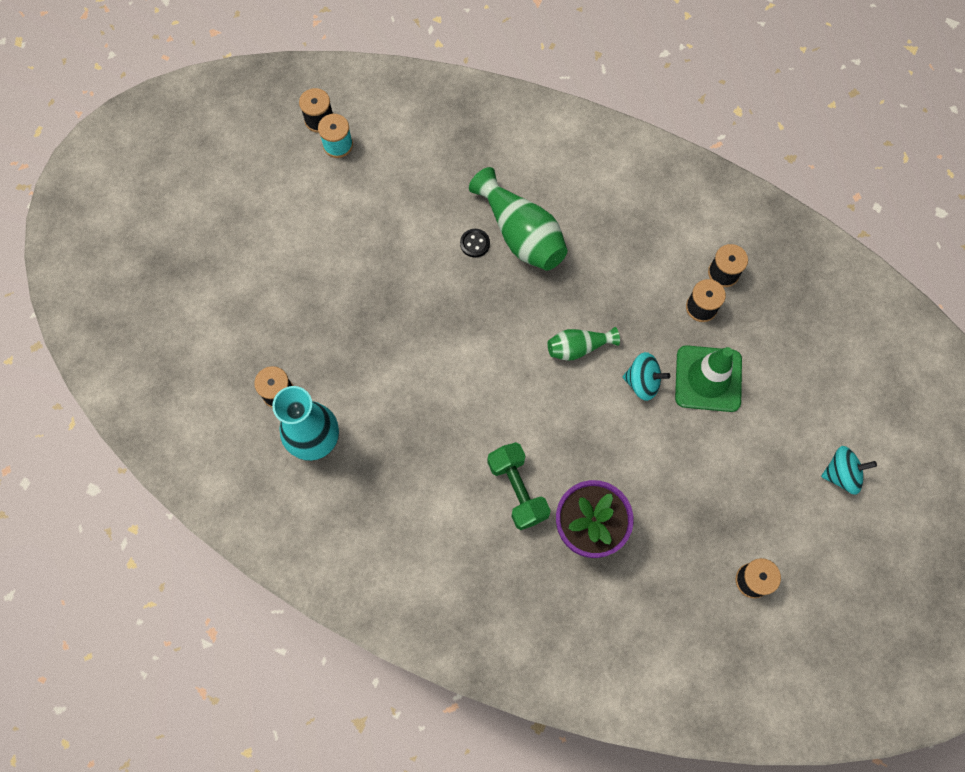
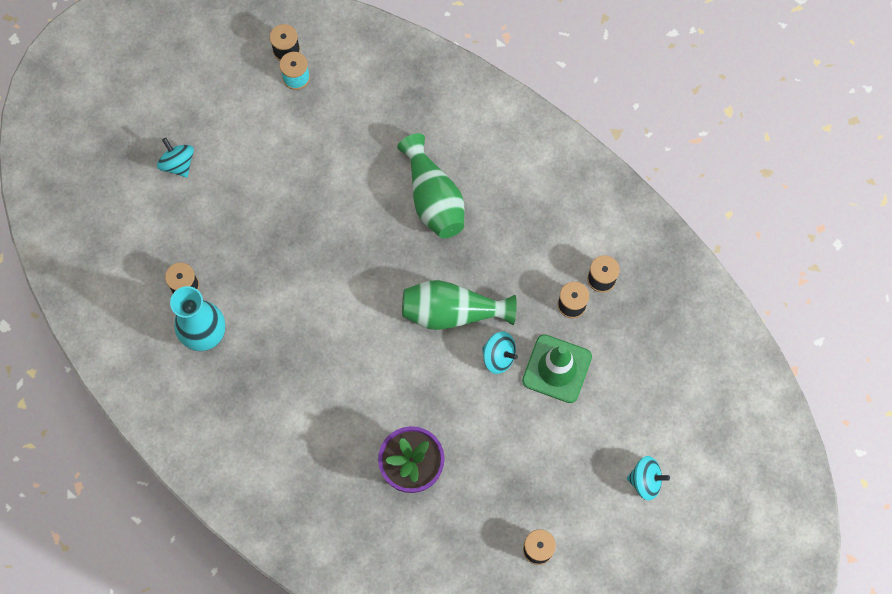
camera: 15 degrees right, 0 degrees up
(235, 264) = (178, 164): none -> turquoise spinning top
(475, 243) = (390, 197): black button -> none
(517, 490) = (363, 421): green dumbbell -> none
(578, 347) = (452, 312): green vase -> green vase, size x1.77

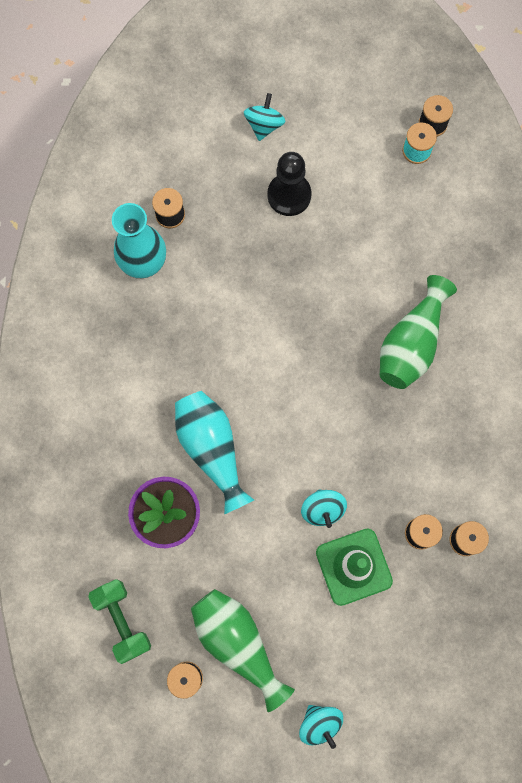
camera: 50 degrees right, 5 degrees up
(248, 191) = (289, 195): none -> black pawn
(388, 398) = (212, 449): none -> turquoise vase
(452, 312) = (328, 440): green vase -> green vase (238, 642)
(459, 562) = (122, 621): none -> green dumbbell

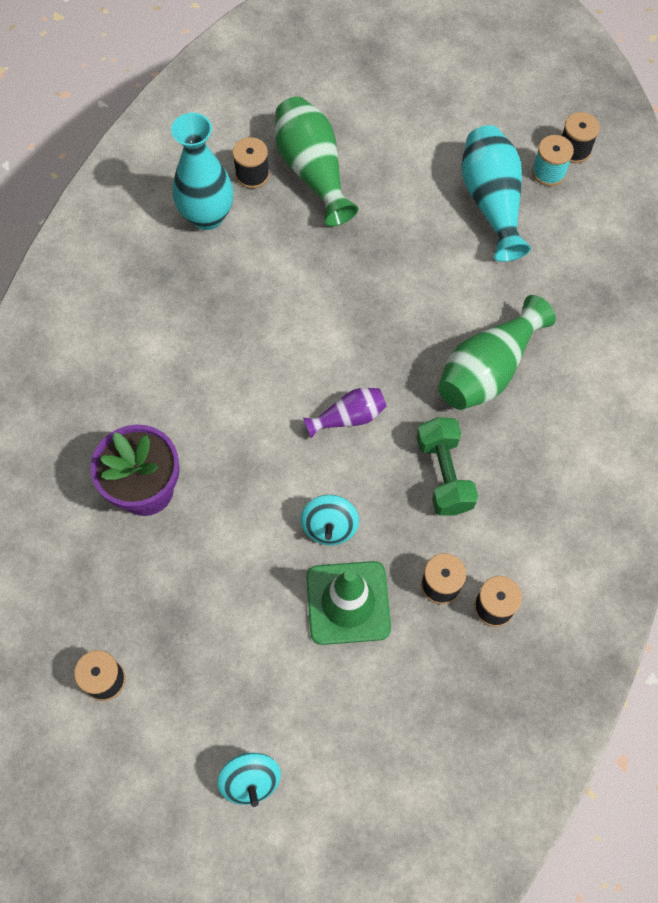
camera: 15 degrees right, 10 degrees down
(122, 621) = (52, 592): green dumbbell -> green dumbbell (444, 474)
(212, 449) = (220, 427): turquoise vase -> turquoise vase (491, 202)
(238, 642) = (180, 654): green vase -> green vase (313, 171)
(264, 125) = (384, 111): turquoise spinning top -> none
(289, 195) = (391, 185): black pawn -> none
(312, 413) = (348, 417): none -> purple vase

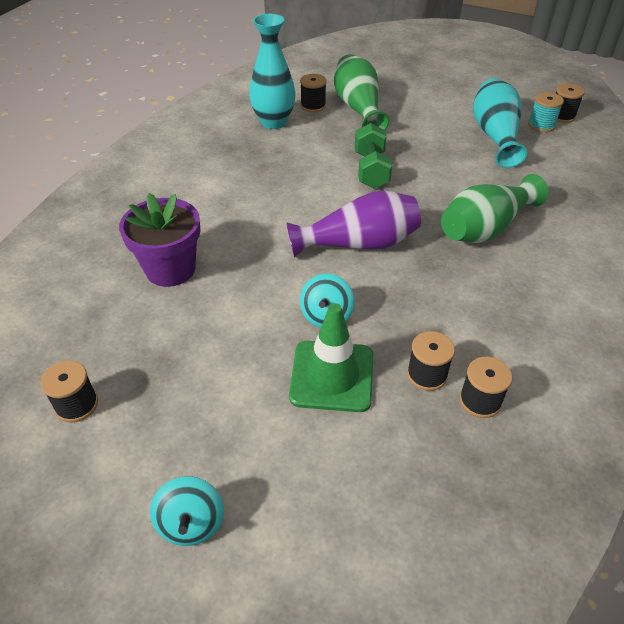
camera: 10 degrees right, 20 degrees down
(348, 417) = (359, 244): purple vase -> purple vase, size x1.77
(444, 474) = (439, 292): green dumbbell -> green dumbbell (371, 170)

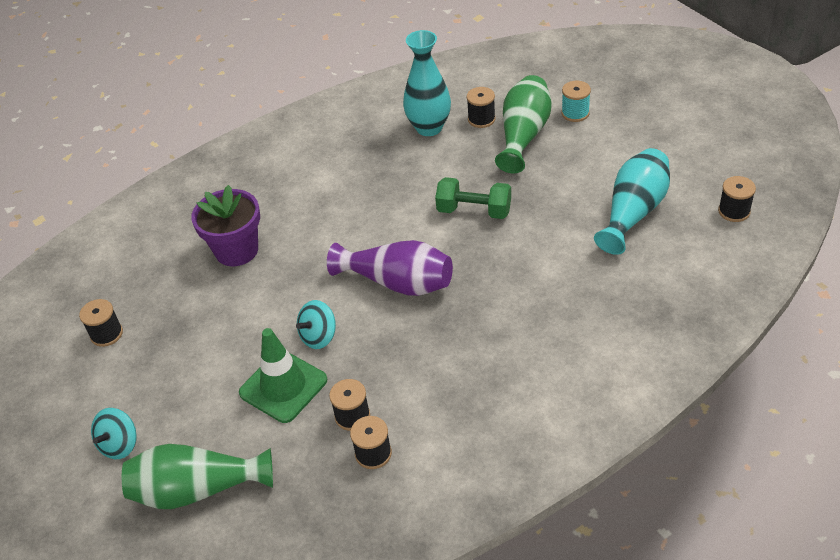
camera: 35 degrees right, 0 degrees up
(371, 170) = (474, 211): green dumbbell -> green dumbbell turned 75 degrees clockwise
(485, 228) = (523, 309): green vase -> green vase (197, 489)
(541, 125) = (698, 215): turquoise spool -> turquoise spool (575, 113)

